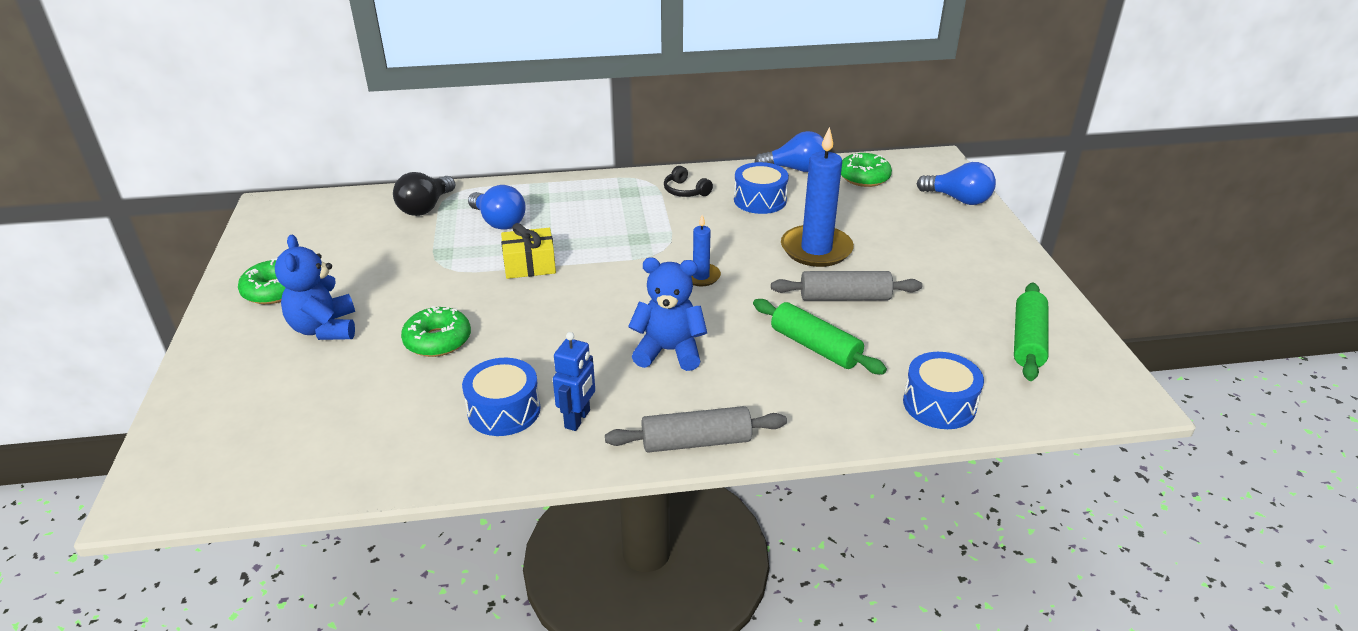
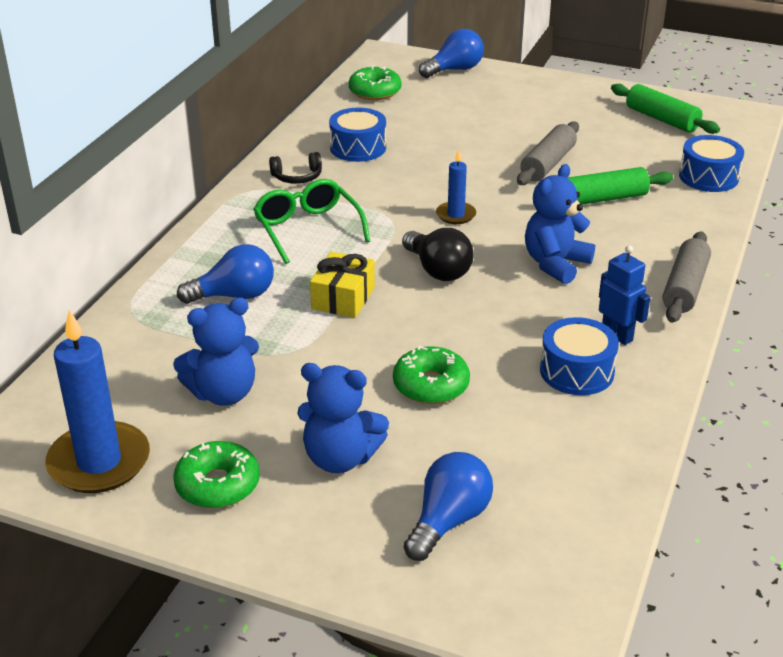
camera: 60 degrees left, 0 degrees up
(377, 258) = (223, 393): none -> blue teddy bear
(425, 208) = (143, 336): black light bulb -> black light bulb (438, 270)
(613, 220) = (307, 229): none -> green glasses
(795, 169) = (323, 114): blue light bulb -> blue light bulb (448, 521)
(816, 249) = (466, 151): blue candle -> blue candle (99, 462)

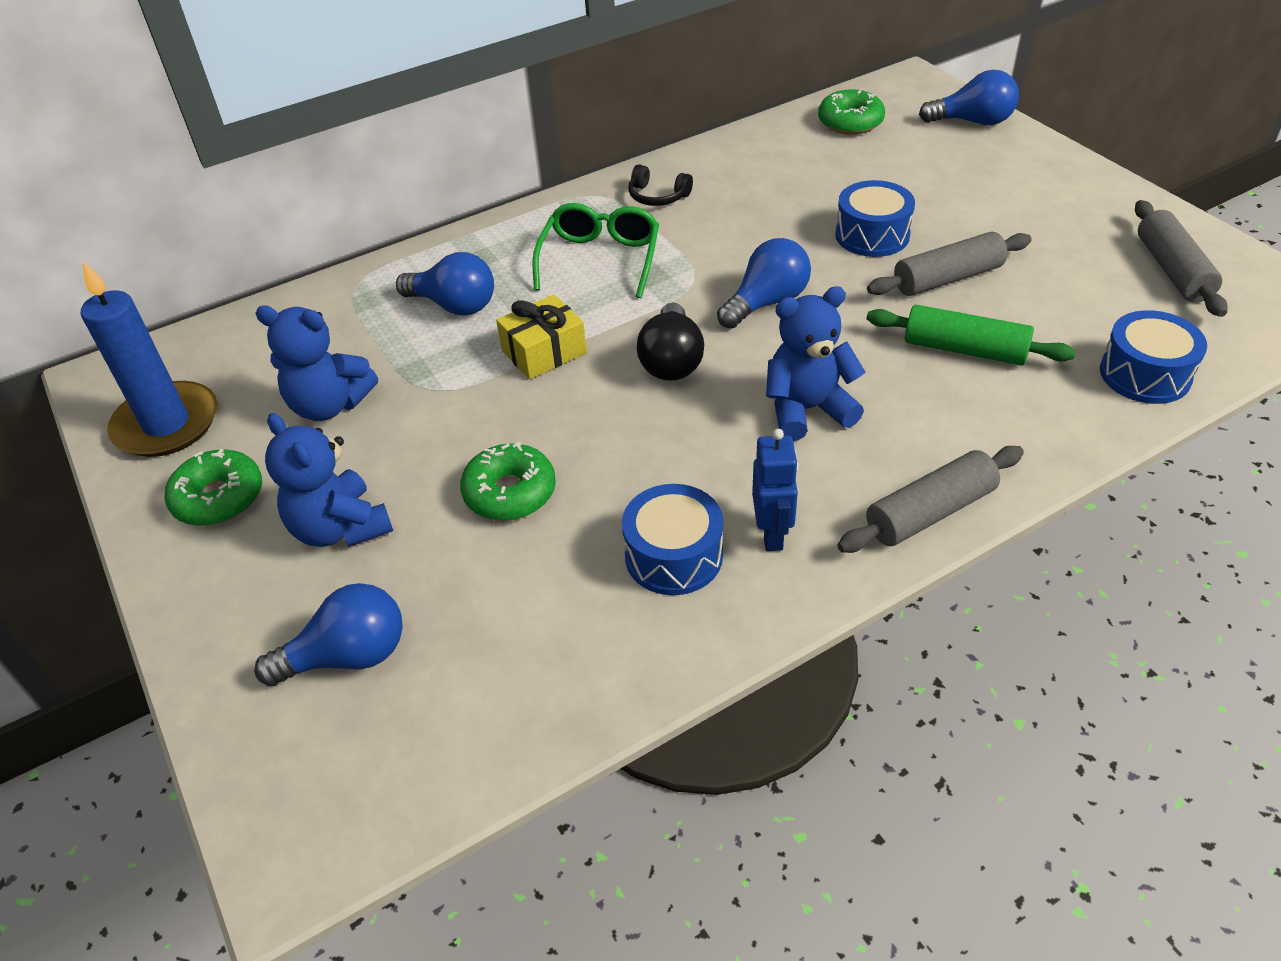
camera: 40 degrees right, 10 degrees up
(358, 148) = (756, 184): blue drum -> blue drum (872, 235)
(456, 215) = (766, 302): blue candle -> blue light bulb
(662, 119) = (1172, 270): green rolling pin -> grey rolling pin

